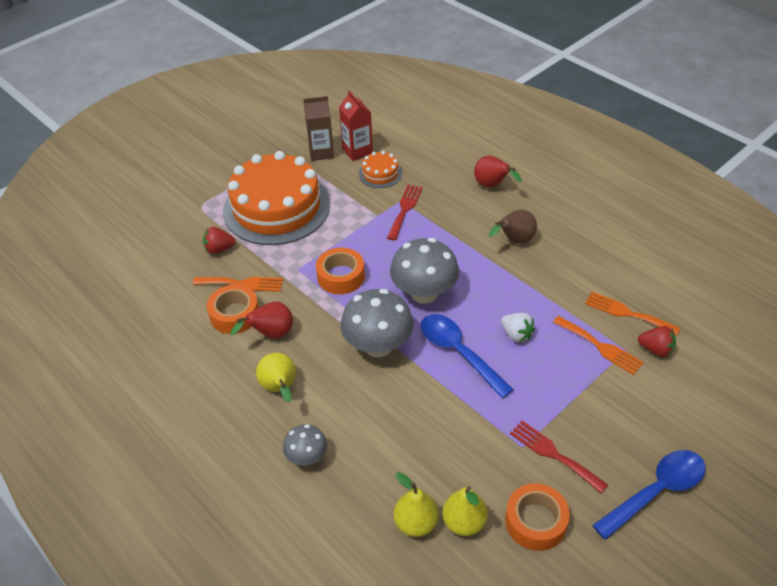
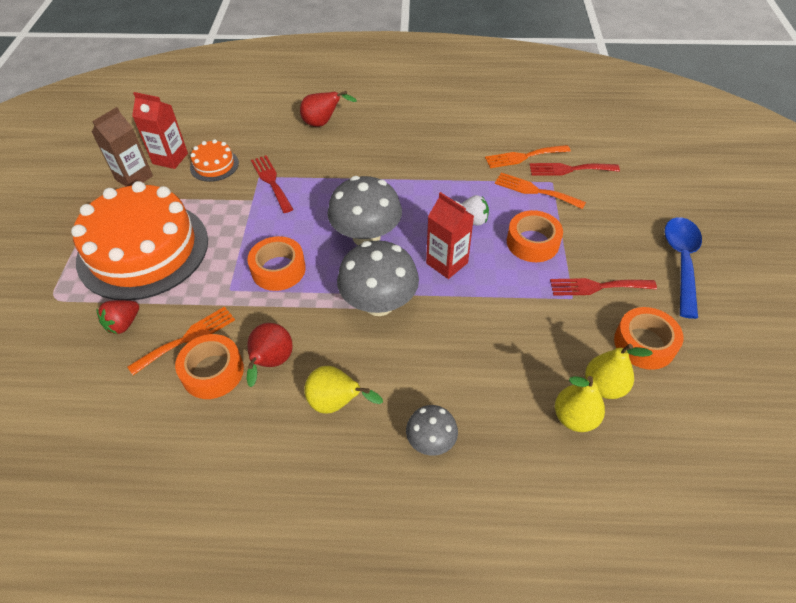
camera: 45 degrees left, 5 degrees up
(458, 352) = (447, 263): blue spoon -> red carton
(514, 241) = (388, 154): brown pear -> none
(544, 384) = (532, 242): none -> orange tape
(600, 346) = (535, 191): orange fork -> orange fork turned 150 degrees counterclockwise
(656, 349) = (569, 169): red strawberry -> red fork

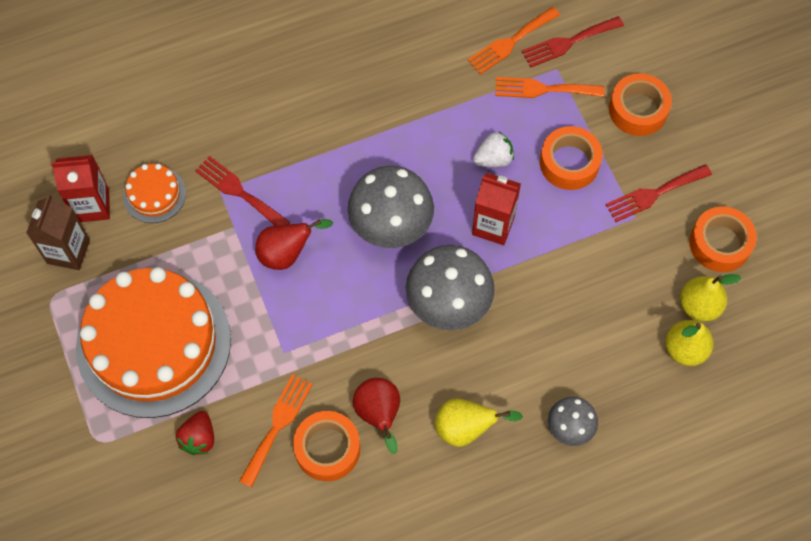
camera: 25 degrees left, 15 degrees up
(278, 269) = (320, 306): orange tape -> orange tape (638, 110)
(323, 123) = (248, 78): red pear -> red pear (287, 254)
(681, 262) = (724, 128): blue spoon -> none

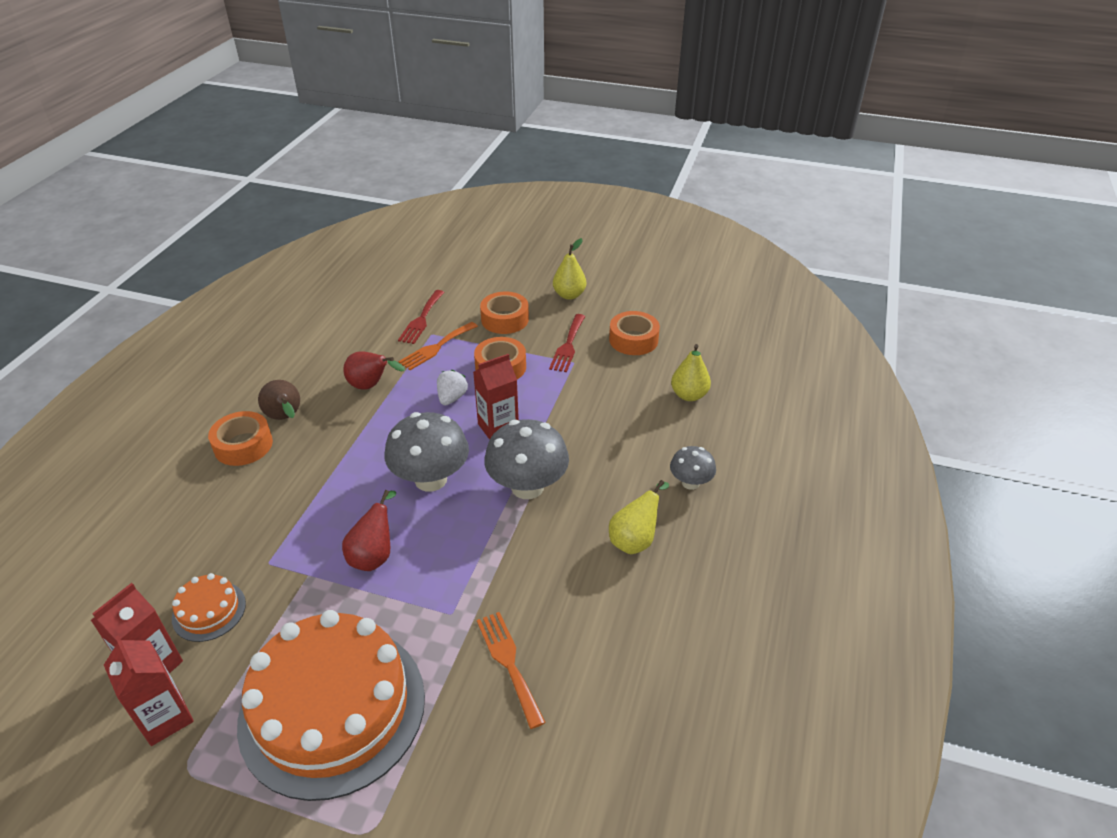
camera: 50 degrees left, 25 degrees down
(68, 251) = (165, 718): brown carton -> red carton
(199, 438) = (458, 735): red strawberry -> none
(239, 191) = (285, 551): red fork -> none
(327, 449) = (565, 640): orange tape -> orange tape (243, 445)
(355, 59) = (285, 418): none -> brown pear
(379, 415) = (571, 586): red pear -> red pear (371, 386)
(510, 42) = (385, 341): orange fork -> none
(699, 306) = (665, 372): yellow pear -> yellow pear (569, 295)

